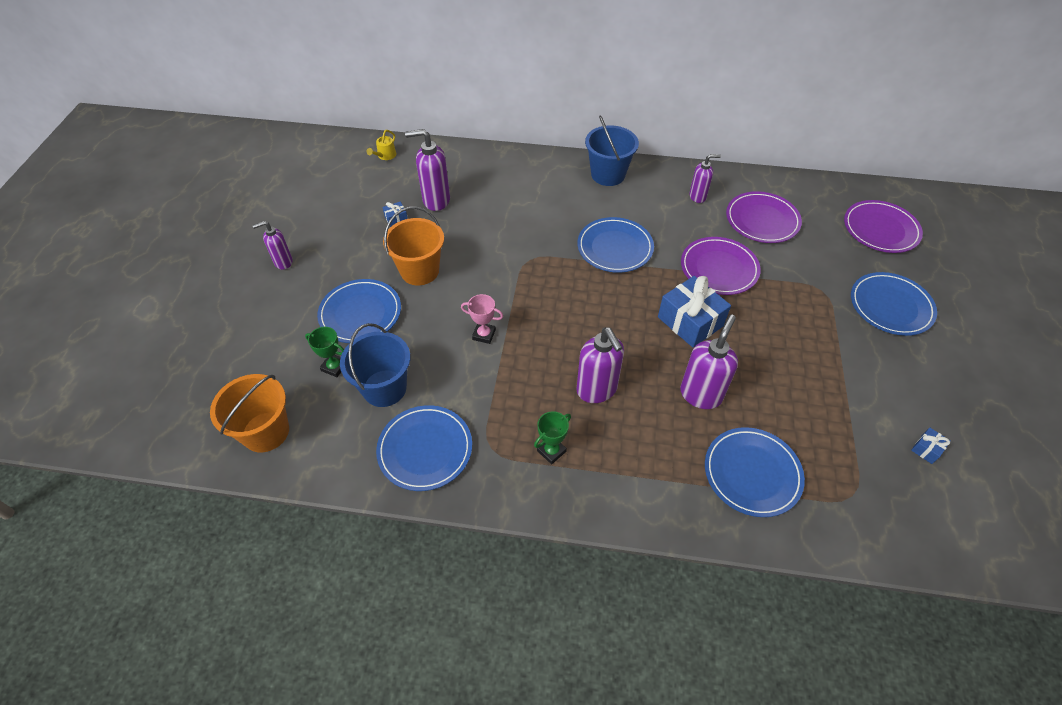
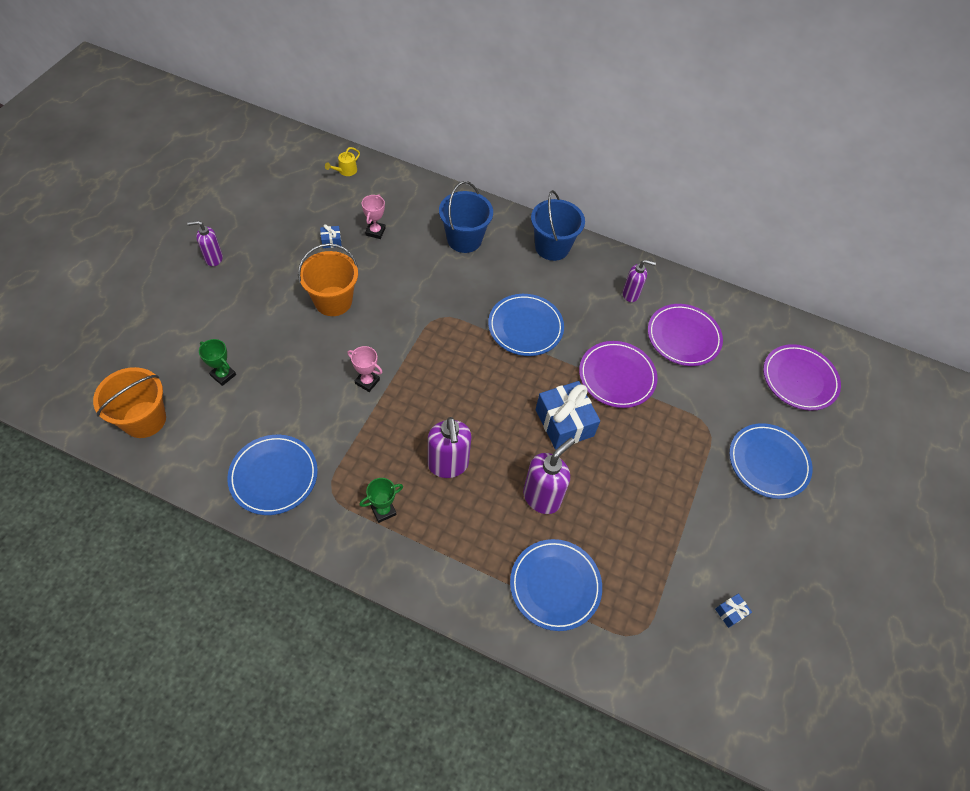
camera: 10 degrees right, 5 degrees up
(360, 313) = (264, 329): blue plate -> none
(384, 388) = (259, 408): blue bucket -> blue bucket (464, 239)
(436, 200) = (375, 231): purple soap dispenser -> pink trophy

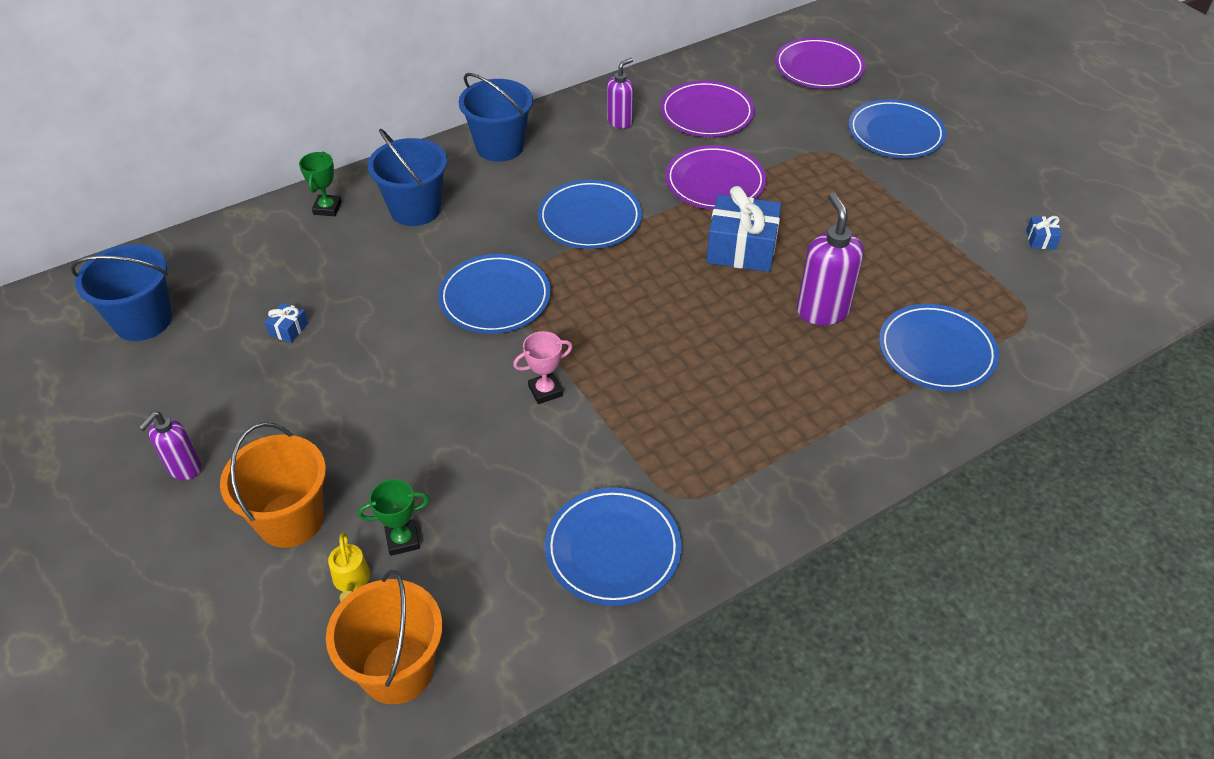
camera: 50 degrees left, 10 degrees down
(295, 180) = (143, 320): none -> blue bucket
(333, 301) = (389, 370): orange bucket -> orange bucket (290, 519)
(345, 171) = (185, 264): yellow watering can -> yellow watering can (351, 580)
(375, 231) = (319, 281): pink trophy -> none
(383, 510) = (743, 457): green trophy -> green trophy (327, 208)
(422, 317) = (495, 298): none -> blue plate
(448, 465) = (723, 369): purple soap dispenser -> none

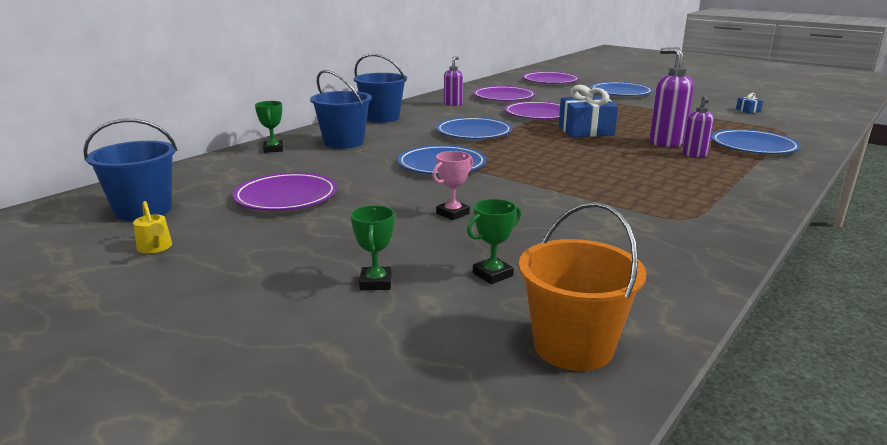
camera: 20 degrees left, 25 degrees down
(184, 468) = (242, 274): purple soap dispenser -> purple soap dispenser (694, 154)
(289, 329) = (286, 197): blue gift -> purple plate
(290, 519) = (376, 282): orange bucket -> green trophy
(351, 580) = (470, 304): yellow watering can -> yellow watering can (155, 248)
(545, 391) = (525, 193): pink trophy -> pink trophy (453, 213)
(613, 549) = (669, 248): blue plate -> none

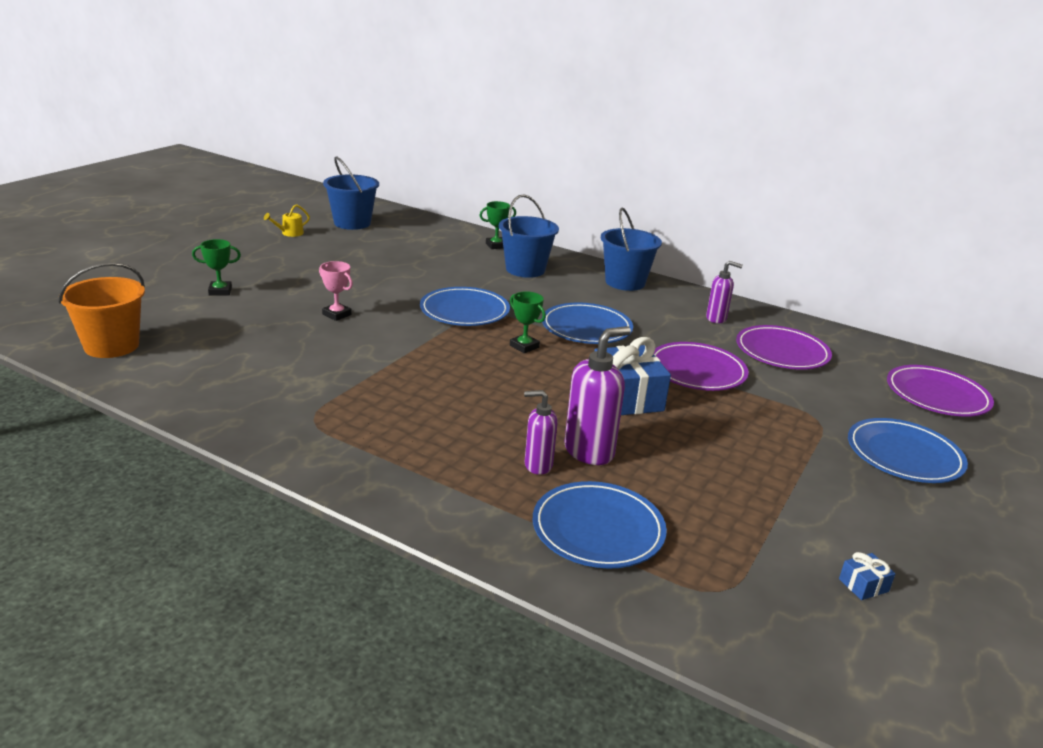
camera: 80 degrees right, 5 degrees up
(286, 197) = (377, 258): purple plate -> none
(492, 274) = (219, 326): green trophy -> green trophy (524, 346)

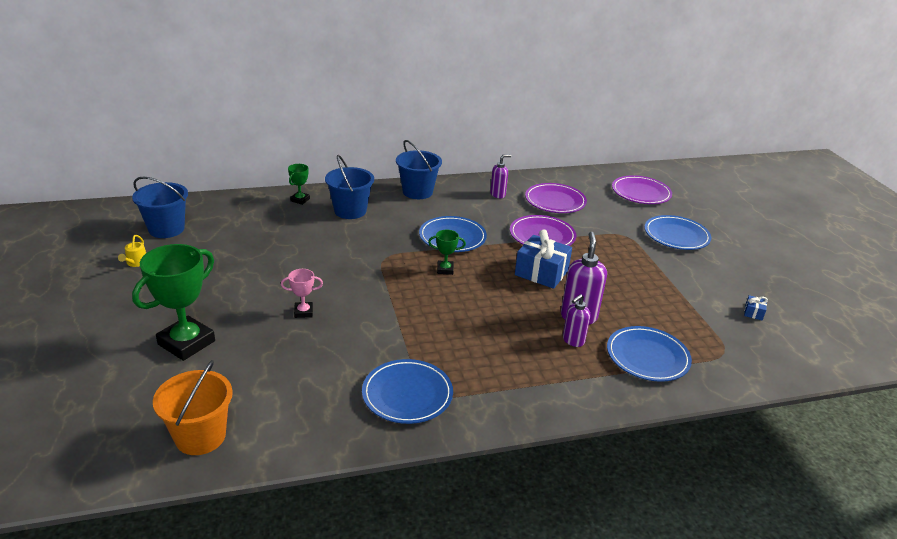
camera: 45 degrees left, 5 degrees up
(220, 291) = (186, 343): green trophy -> green trophy, size x2.09
(464, 311) = (372, 263): blue plate -> blue plate (407, 394)

